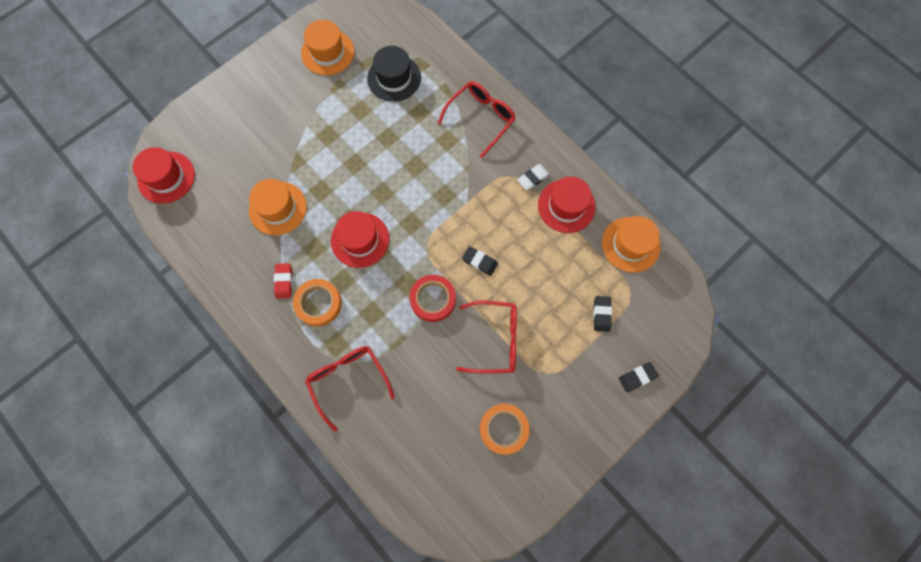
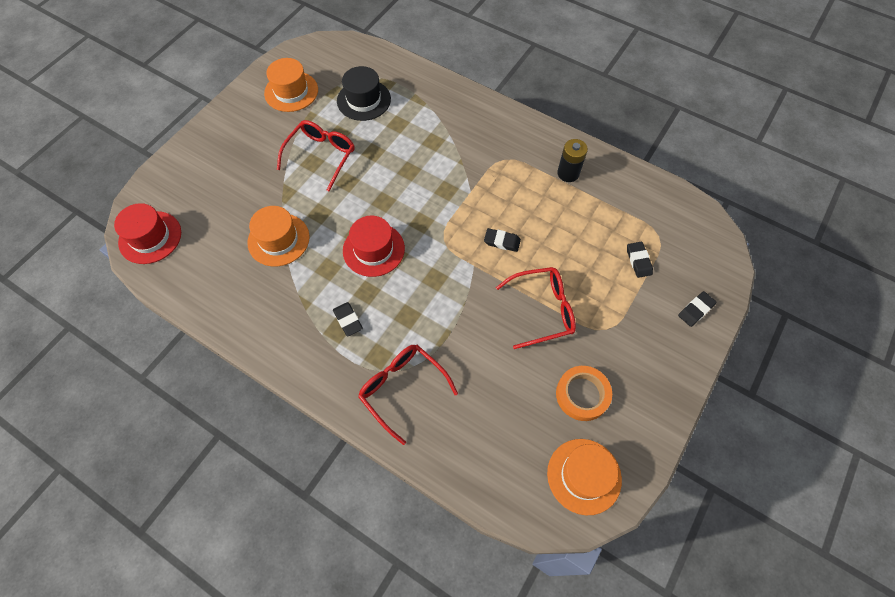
camera: 15 degrees left, 10 degrees down
(284, 281) = (304, 308): red eraser -> none
(318, 303) = (348, 320): orange tape -> black eraser
(433, 299) = (466, 287): red tape -> none
(481, 118) = (460, 116): red glasses -> red glasses (321, 156)
(533, 178) = (527, 156): white eraser -> none
(566, 206) = (568, 173): red hat -> black battery
(630, 244) = (641, 193): orange hat -> orange hat (584, 476)

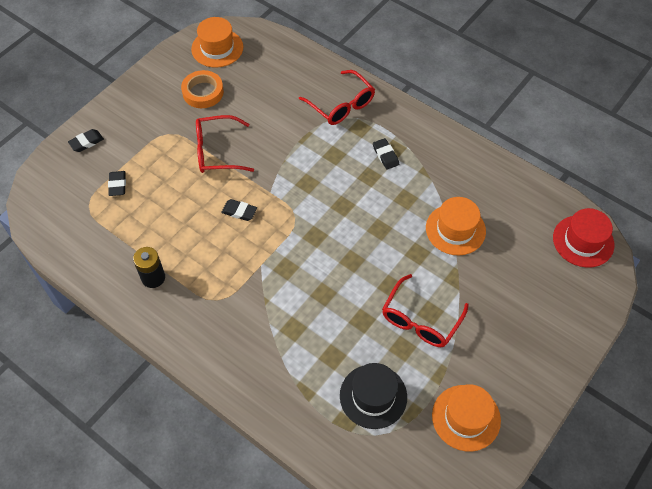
camera: 175 degrees left, 5 degrees down
(373, 249) = (363, 213): red hat -> none

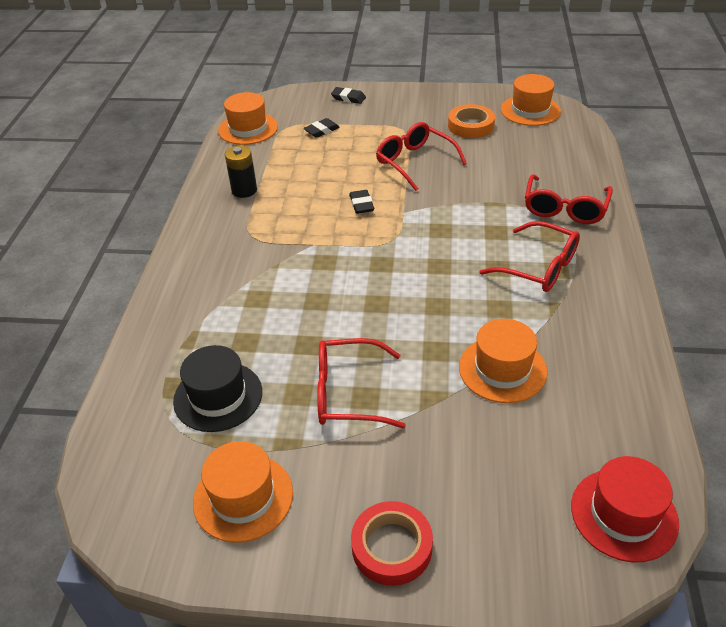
camera: 60 degrees right, 15 degrees down
(63, 233) = (248, 129): none -> orange hat
(385, 155) = (539, 267): black eraser -> red glasses
(543, 357) = (392, 547): none -> red tape

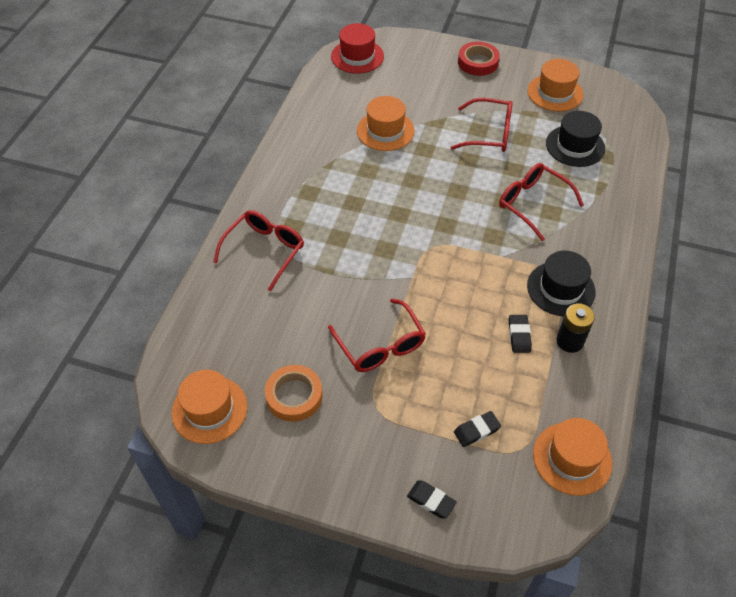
camera: 170 degrees left, 10 degrees up
(250, 227) = (561, 288): none -> black hat
(361, 204) = (450, 295): black eraser -> black eraser (519, 335)
(539, 267) = (321, 197): red glasses -> red glasses (532, 203)

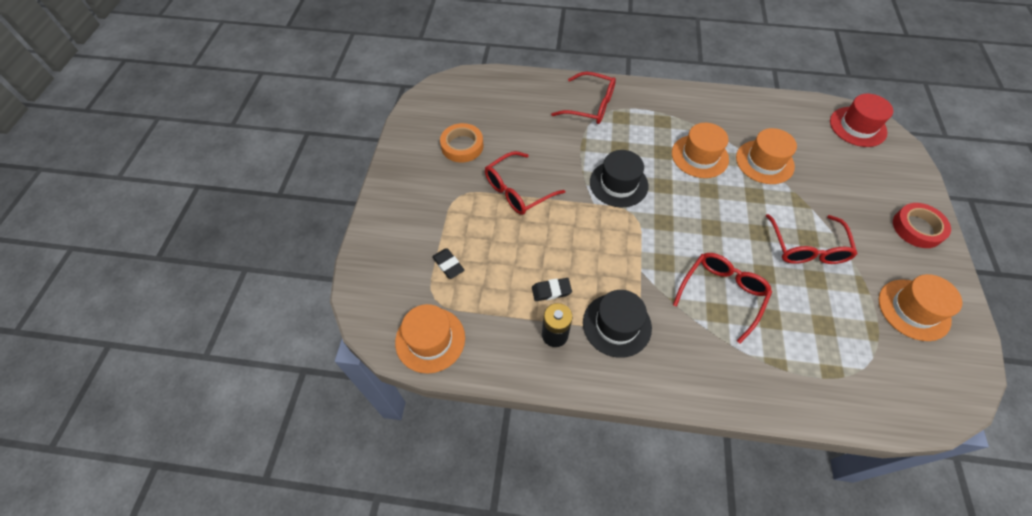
camera: 80 degrees right, 5 degrees up
(209, 409) = (444, 104): orange hat -> orange hat (699, 156)
(431, 501) = (384, 240): black eraser -> none
(575, 146) = (832, 334): black hat -> black hat (618, 184)

